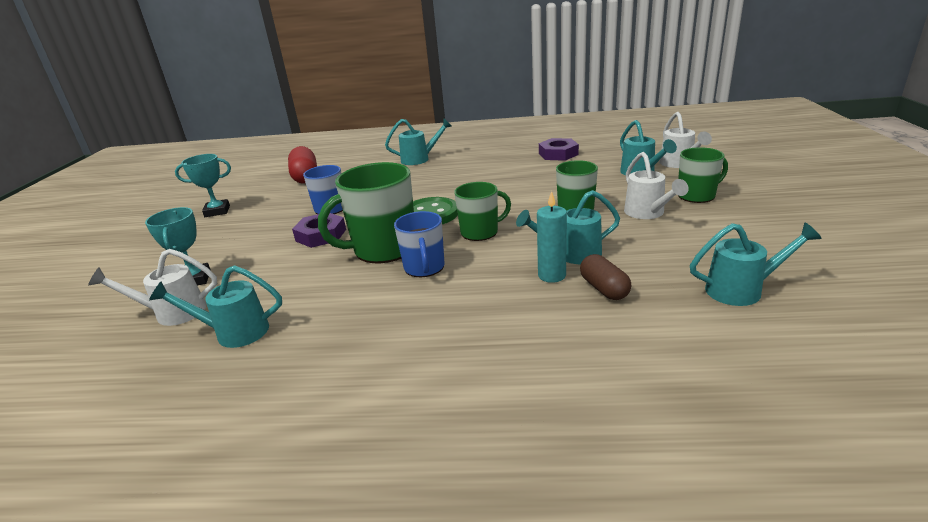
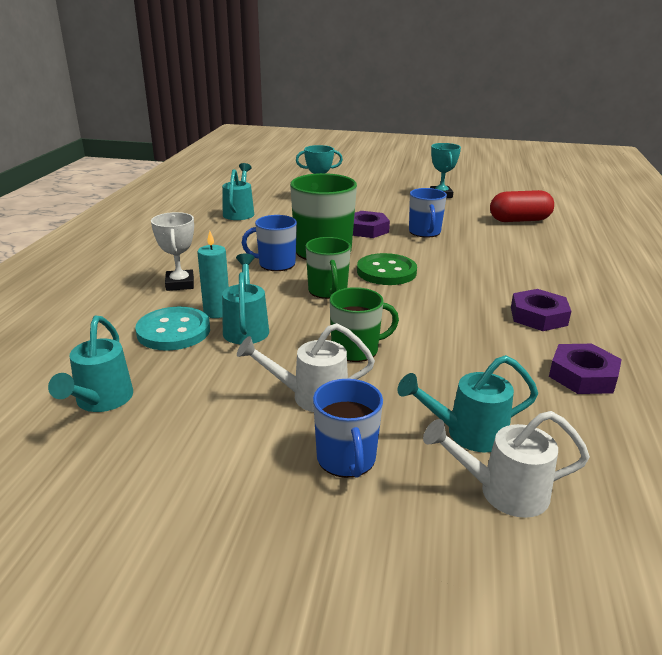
camera: 95 degrees right, 0 degrees up
(173, 313) = (278, 197): white watering can -> none
(419, 159) = (572, 274): turquoise watering can -> none
(490, 165) = (538, 316): none -> purple nut
(497, 315) = (180, 284): none -> white trophy
(604, 289) = (173, 331): brown capsule -> turquoise button
(697, 196) = (346, 459): green mug -> blue mug

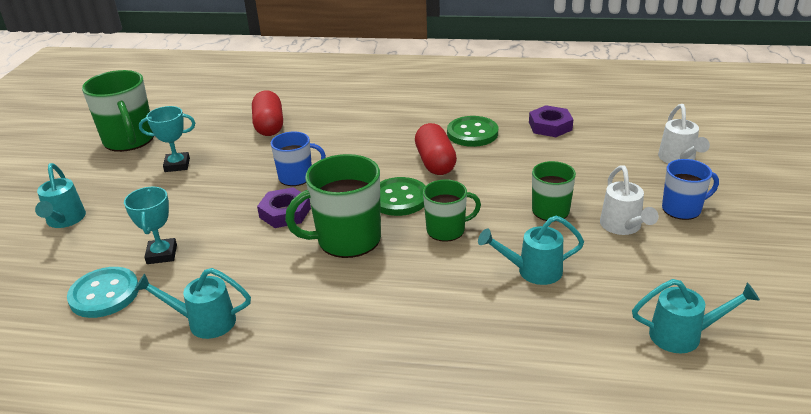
camera: 90 degrees left, 5 degrees up
(173, 331) = (553, 317): turquoise button -> turquoise button (104, 294)
(180, 284) = (447, 334): white trophy -> none
(217, 312) = (507, 294): turquoise candle -> none
(276, 264) = (385, 269): blue mug -> none
(460, 291) = (435, 162): none -> red capsule
(468, 434) = (633, 167): turquoise watering can -> turquoise watering can (65, 220)
(478, 180) = (129, 140): none -> green mug
(538, 316) = (472, 133): purple nut -> green button

